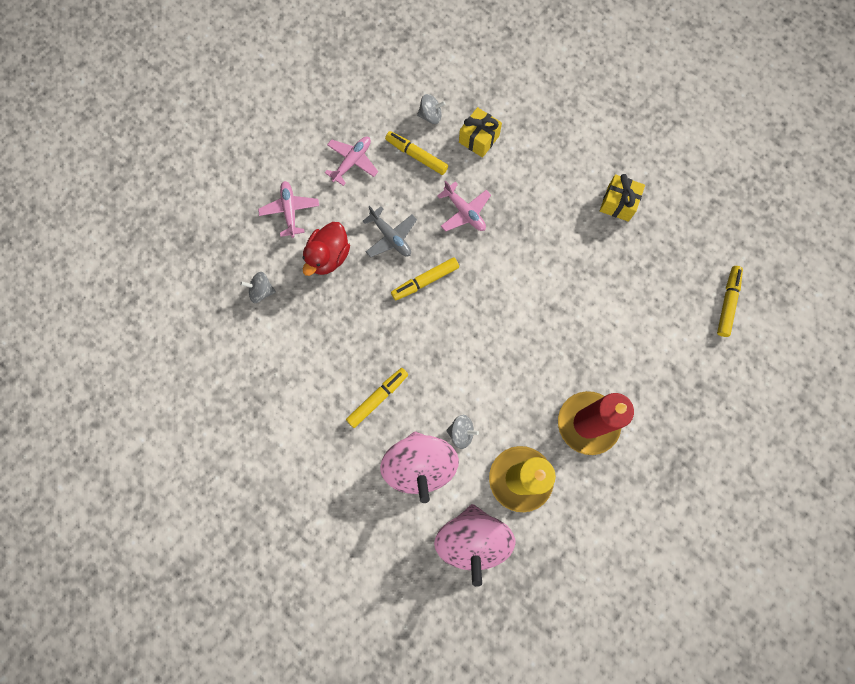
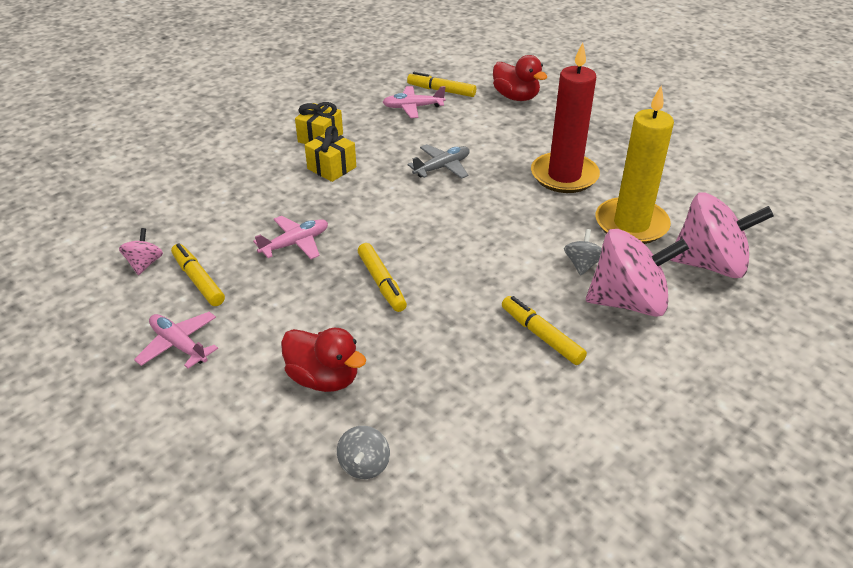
camera: 85 degrees left, 35 degrees down
(290, 211) = (233, 422): pink plane -> pink plane (413, 107)
(391, 237) = (310, 311): grey plane -> grey plane (442, 167)
(416, 156) = (198, 280): yellow marker -> yellow marker turned 105 degrees clockwise
(430, 116) = (144, 264): grey spinning top -> pink spinning top
(479, 139) = (199, 226): yellow gift -> yellow gift (331, 168)
(728, 379) = (516, 97): none -> red duck

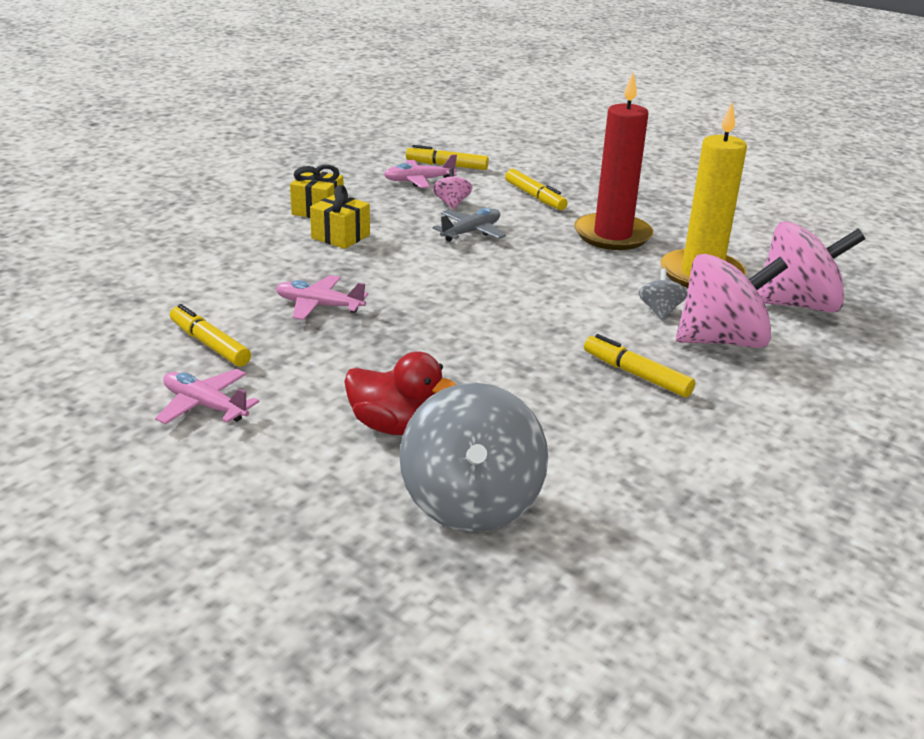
camera: 10 degrees left, 10 degrees down
(144, 264) = (136, 332): pink spinning top -> pink spinning top (452, 204)
(295, 243) = (319, 306): pink plane -> pink plane turned 120 degrees counterclockwise
(364, 465) = (471, 503): grey spinning top -> grey spinning top, size x2.23
(381, 283) = (435, 337): yellow marker -> yellow marker (535, 197)
(516, 97) = (534, 169): red duck -> none

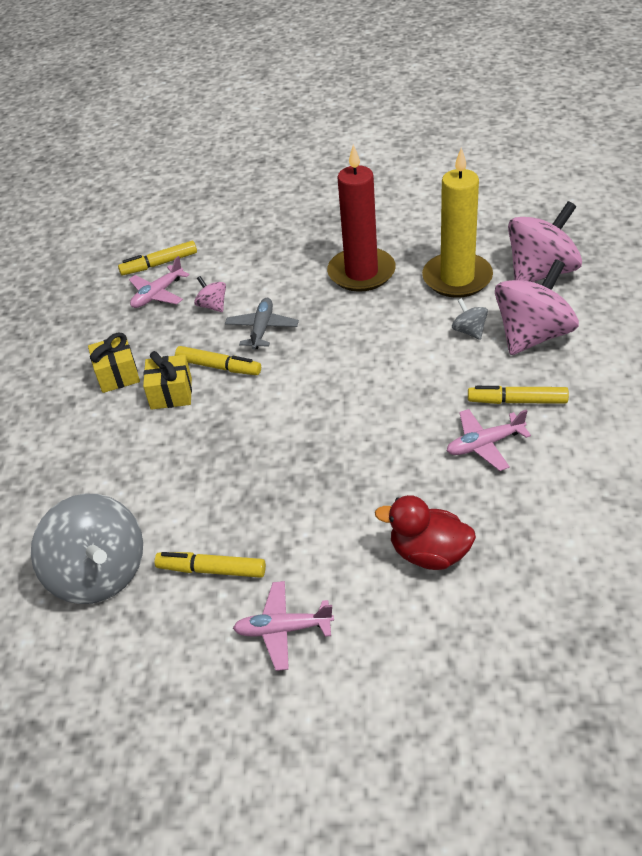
camera: 30 degrees left, 15 degrees up
(319, 306) = (243, 476): pink plane -> pink plane (485, 444)
(395, 427) = (429, 553): red duck -> red duck turned 150 degrees counterclockwise
(471, 503) = (545, 582): grey spinning top -> grey spinning top (99, 573)
(535, 197) = (264, 262): yellow marker -> yellow marker (219, 367)

